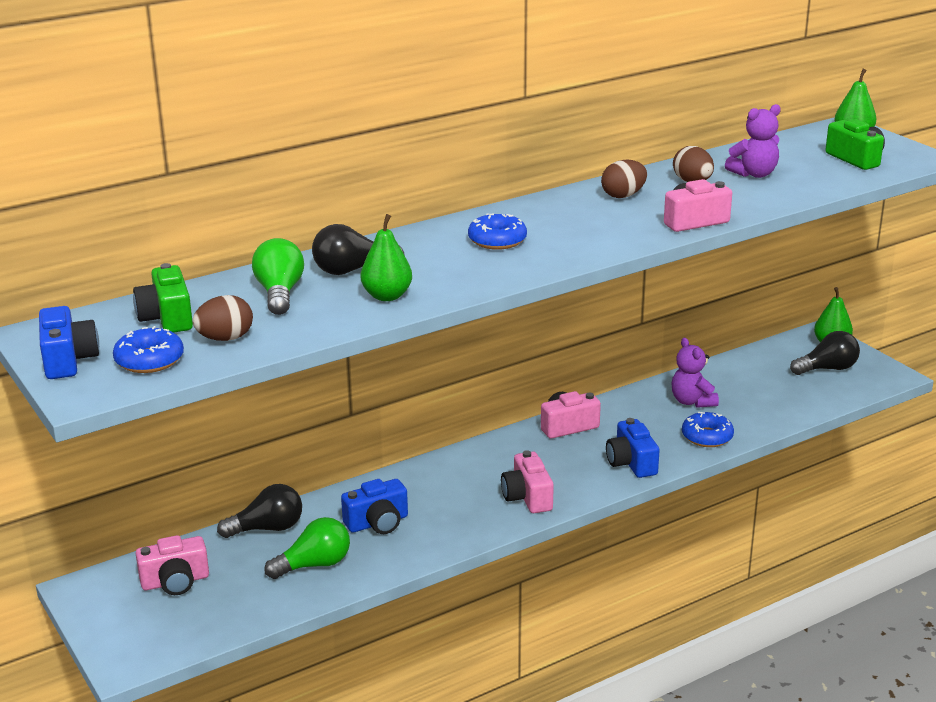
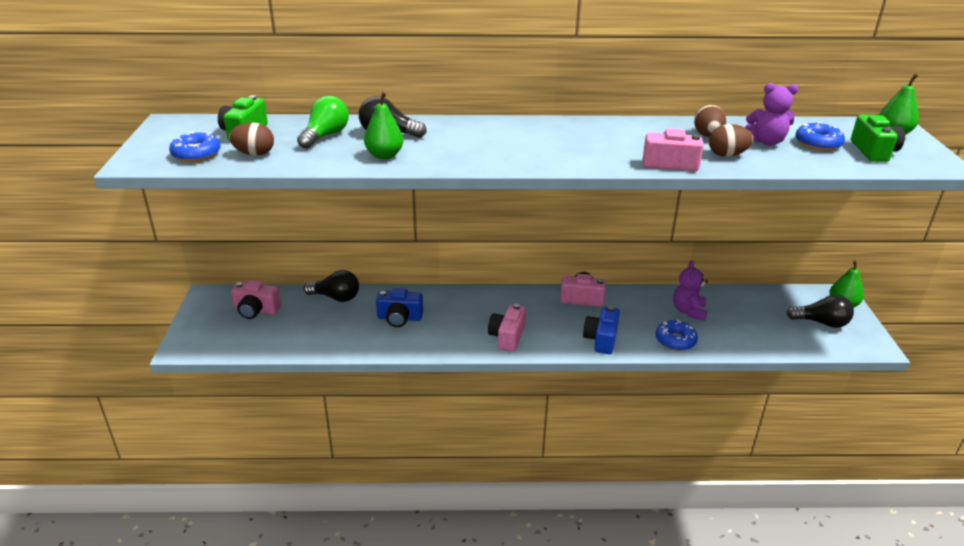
camera: 30 degrees right, 5 degrees up
(68, 360) = (159, 141): blue camera -> none
(314, 565) = (337, 330): green light bulb -> none
(497, 240) = (507, 139): blue donut -> blue donut (818, 144)
(623, 196) = (640, 132): brown egg -> brown egg (727, 155)

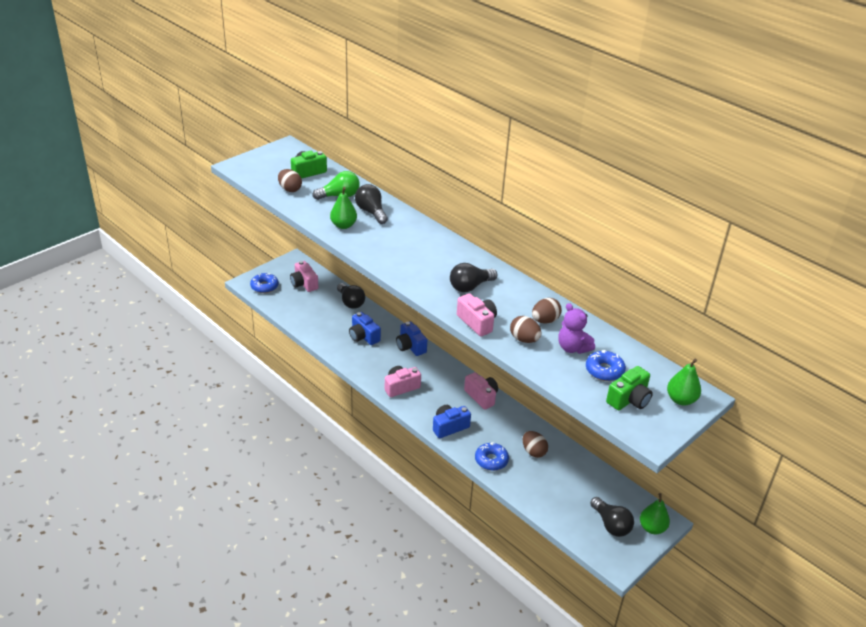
camera: 45 degrees right, 5 degrees up
(196, 154) = (267, 175): blue donut -> blue donut (264, 286)
(457, 299) = (410, 346): none -> blue camera
(603, 143) = (470, 287): none -> black light bulb
(688, 311) = (533, 452): purple teddy bear -> brown egg

